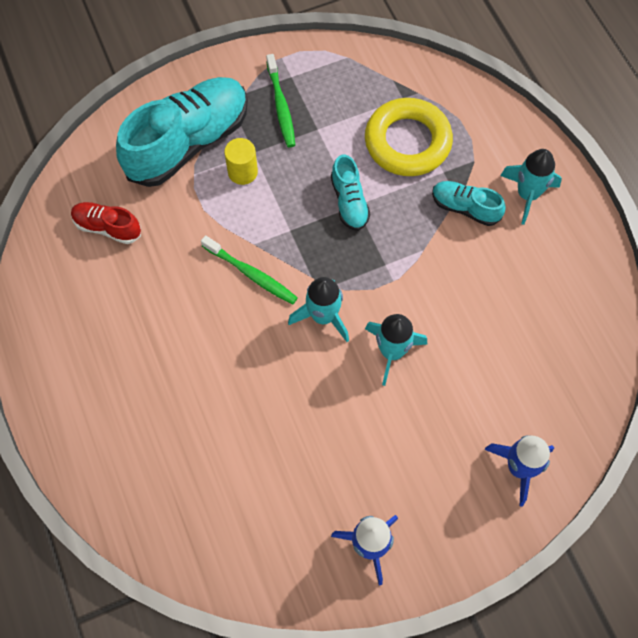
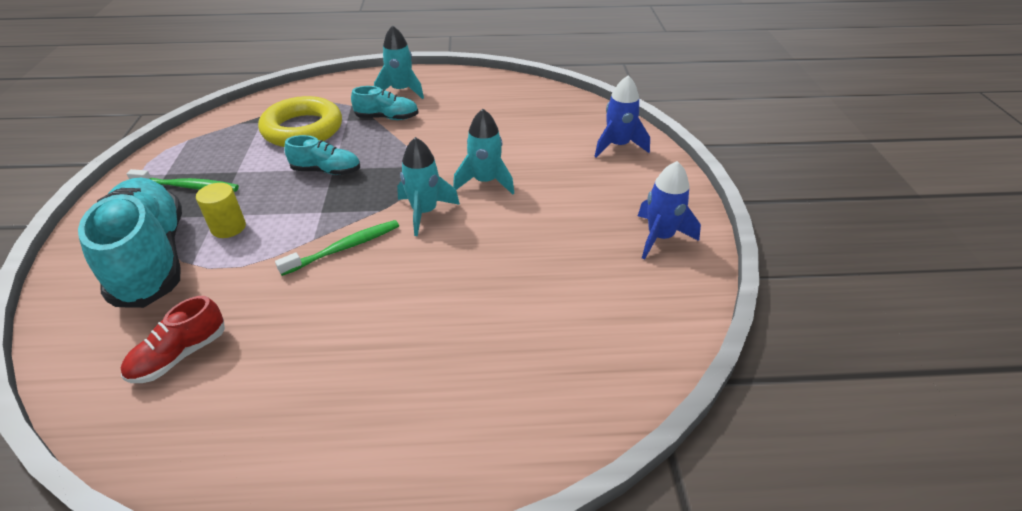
camera: 70 degrees left, 25 degrees down
(465, 208) = (387, 118): turquoise shoe -> turquoise shoe turned 135 degrees counterclockwise

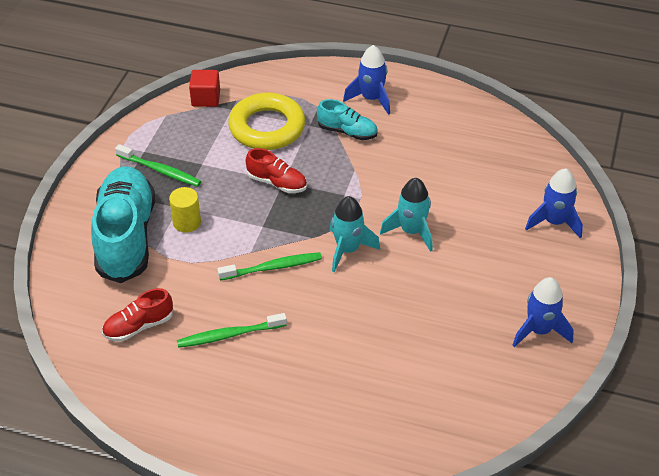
camera: 20 degrees right, 5 degrees up
(231, 119) = (206, 98): none -> red cube
(309, 333) = (230, 335): none -> green toothbrush
(326, 171) = (277, 183): turquoise shoe -> red shoe
(401, 91) = (371, 99): turquoise rocket -> blue rocket

